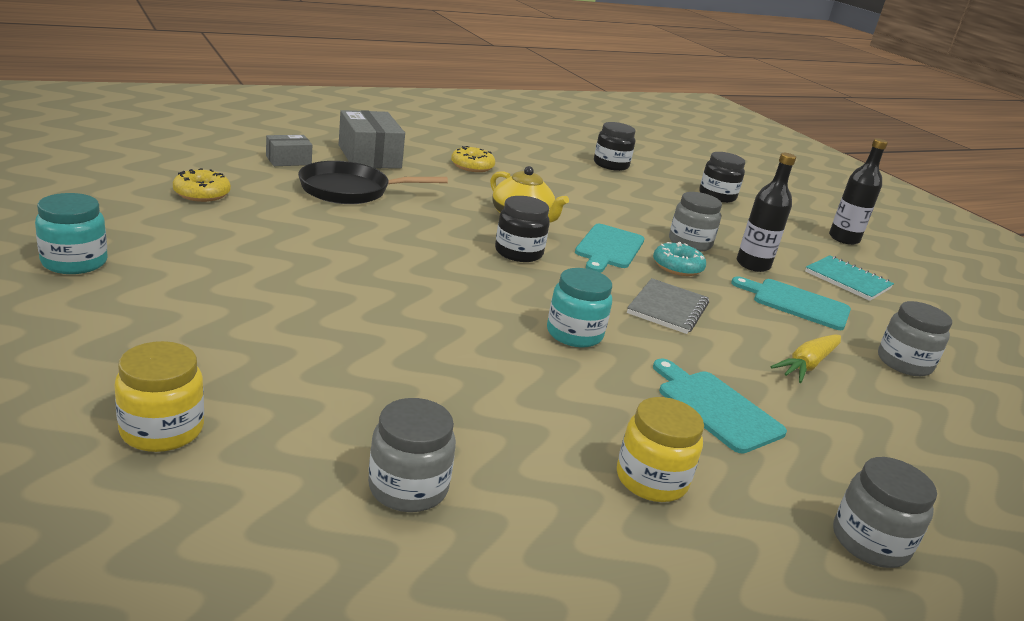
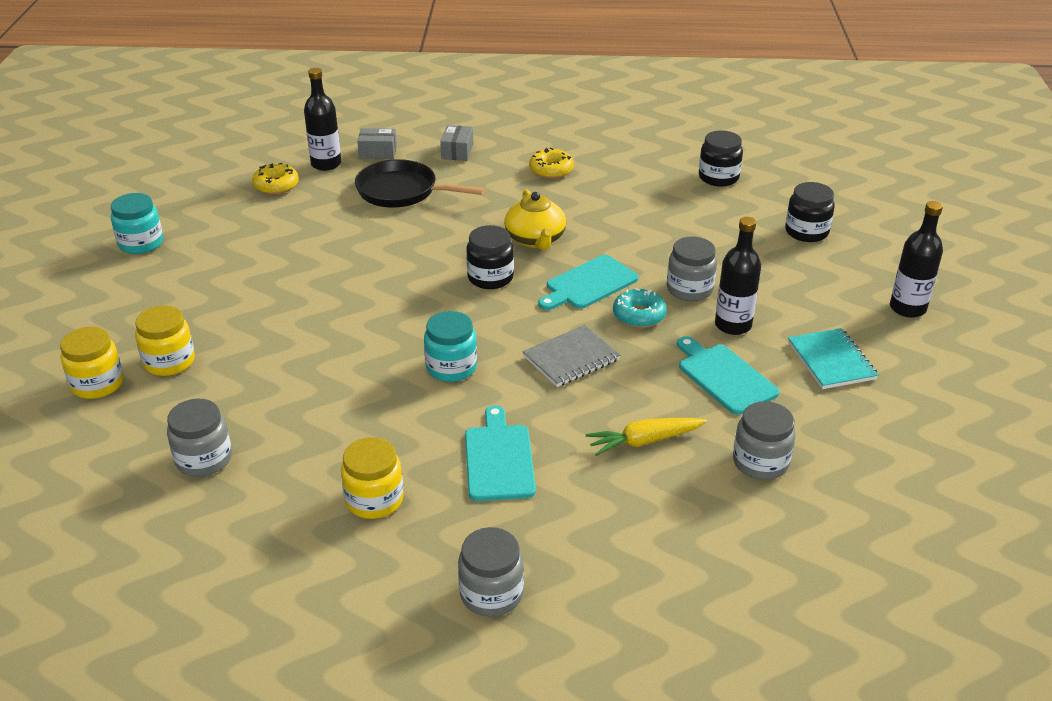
camera: 35 degrees right, 10 degrees up
(241, 172) = (326, 164): none -> black bottle
(244, 384) = (169, 362): none -> yellow jar
(369, 156) = (457, 151): grey box -> grey box, size x0.56

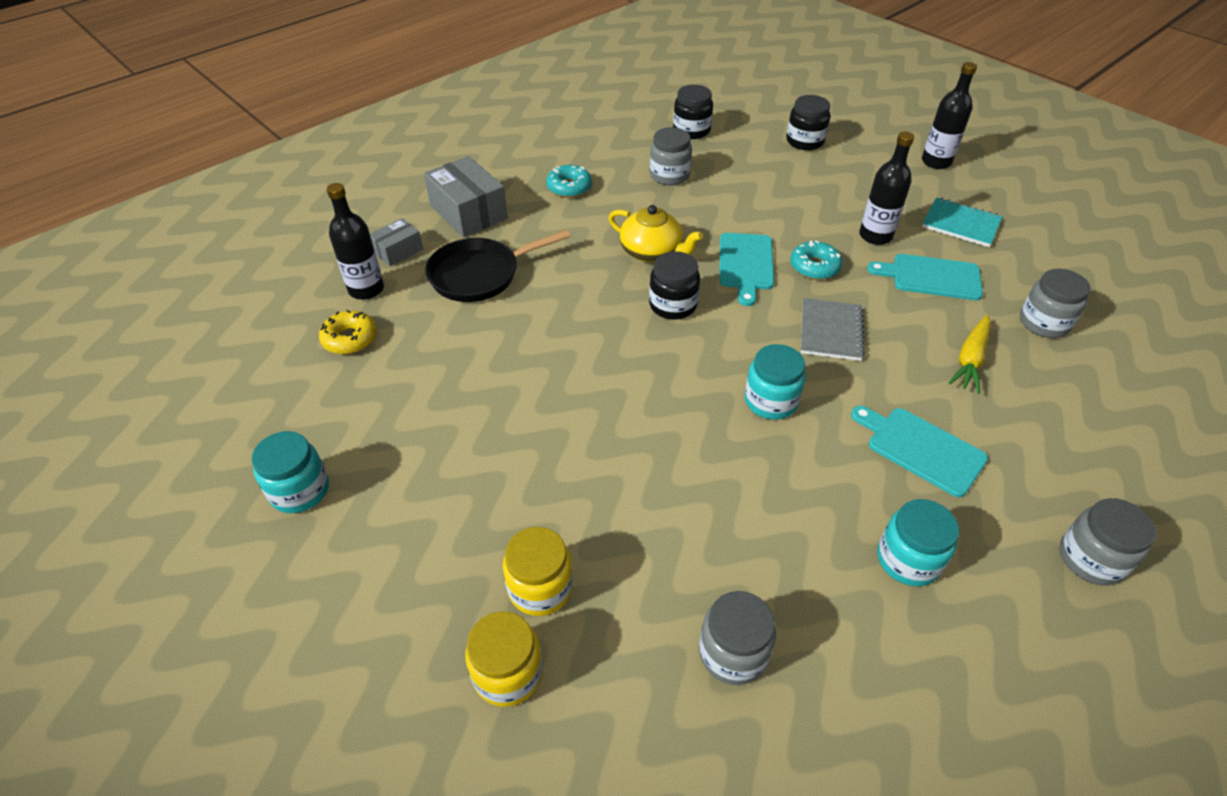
camera: 45 degrees left, 10 degrees up
(374, 500) = (908, 560): yellow jar -> turquoise jar
(457, 151) = (468, 212): grey box -> grey box, size x1.78
(551, 170) = (569, 187): yellow donut -> turquoise donut
(689, 289) = (810, 226): grey jar -> grey jar (669, 175)

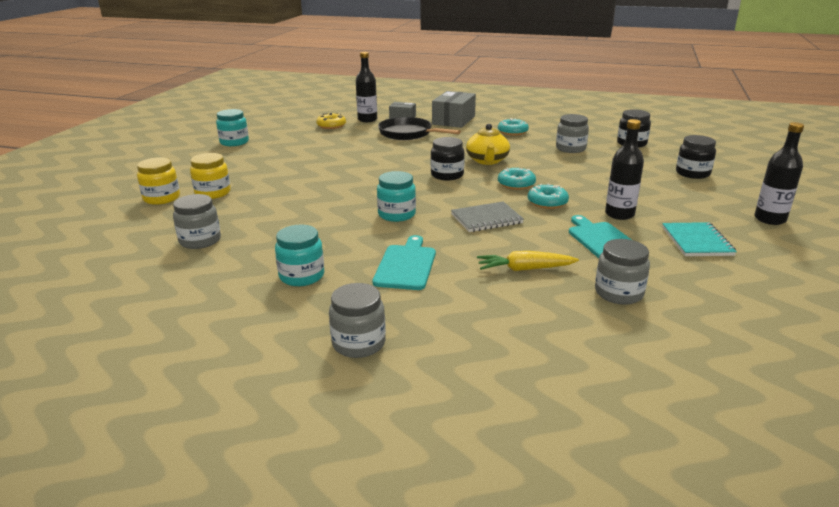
camera: 60 degrees right, 20 degrees down
(746, 264) = (516, 184): turquoise cutting board -> turquoise donut

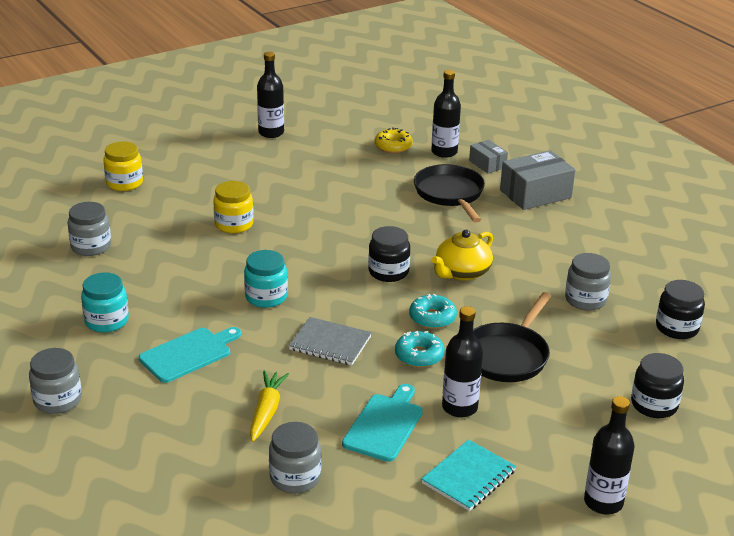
camera: 40 degrees right, 5 degrees up
(213, 193) = (167, 195): yellow jar -> yellow jar (234, 224)
(234, 142) = (271, 133): turquoise jar -> black bottle
(512, 132) = (568, 243): turquoise donut -> none
(524, 269) = (266, 411): yellow carrot -> yellow carrot turned 60 degrees clockwise
(588, 183) = (507, 355): none -> black pan

